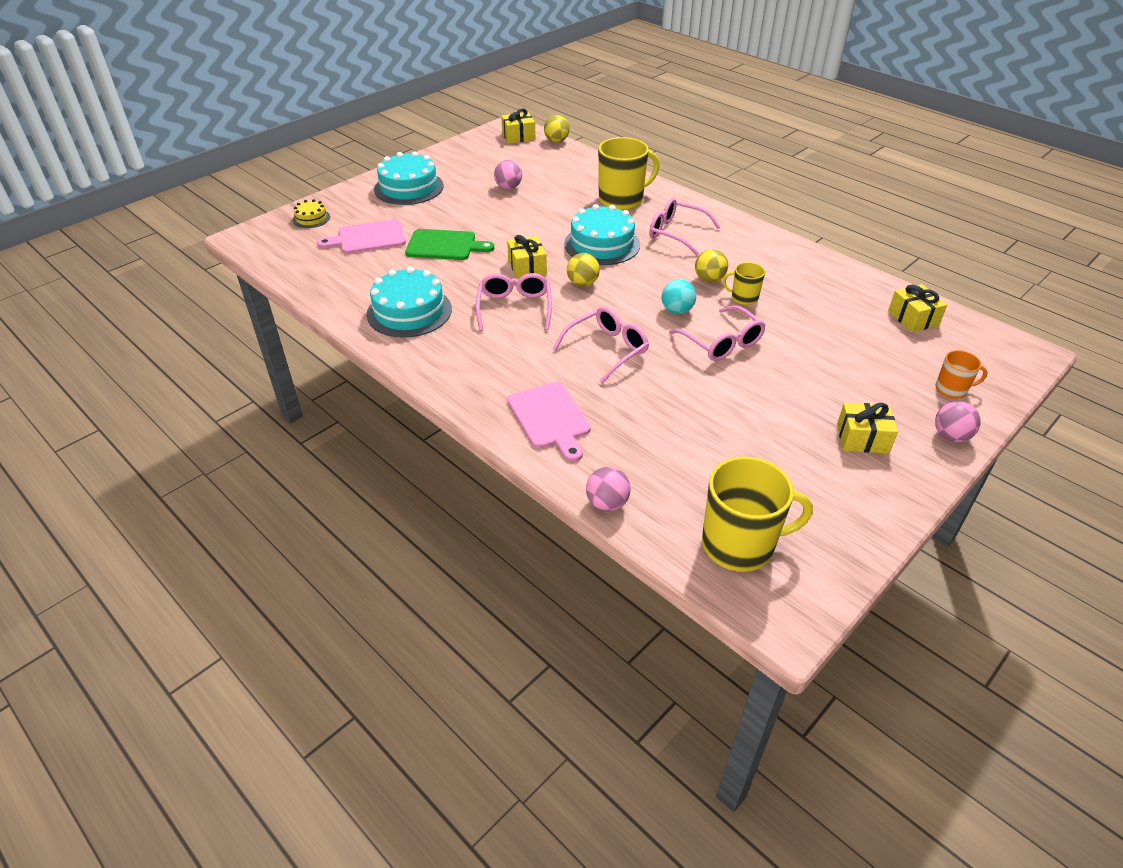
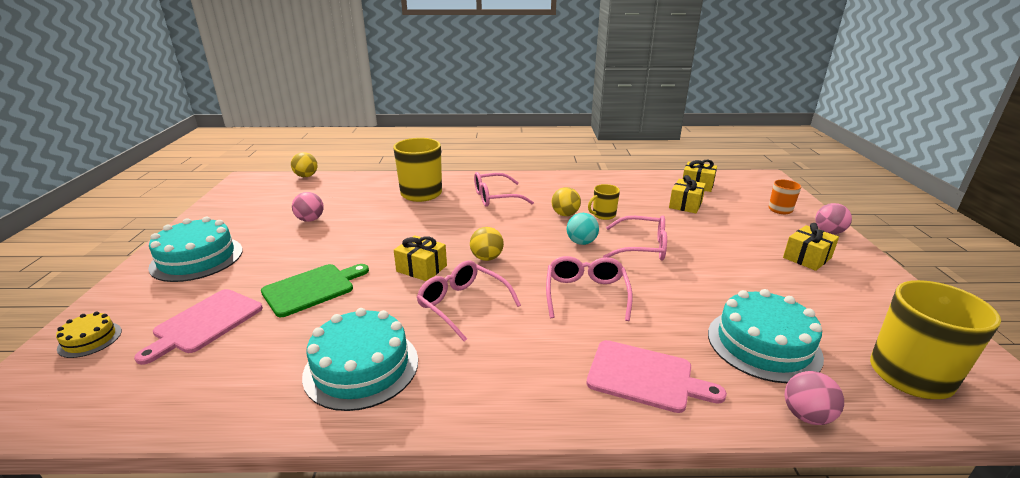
camera: 45 degrees left, 15 degrees down
(518, 136) = (265, 184): yellow gift -> yellow gift (685, 205)
(602, 244) = (455, 225): turquoise cake -> turquoise cake (763, 344)

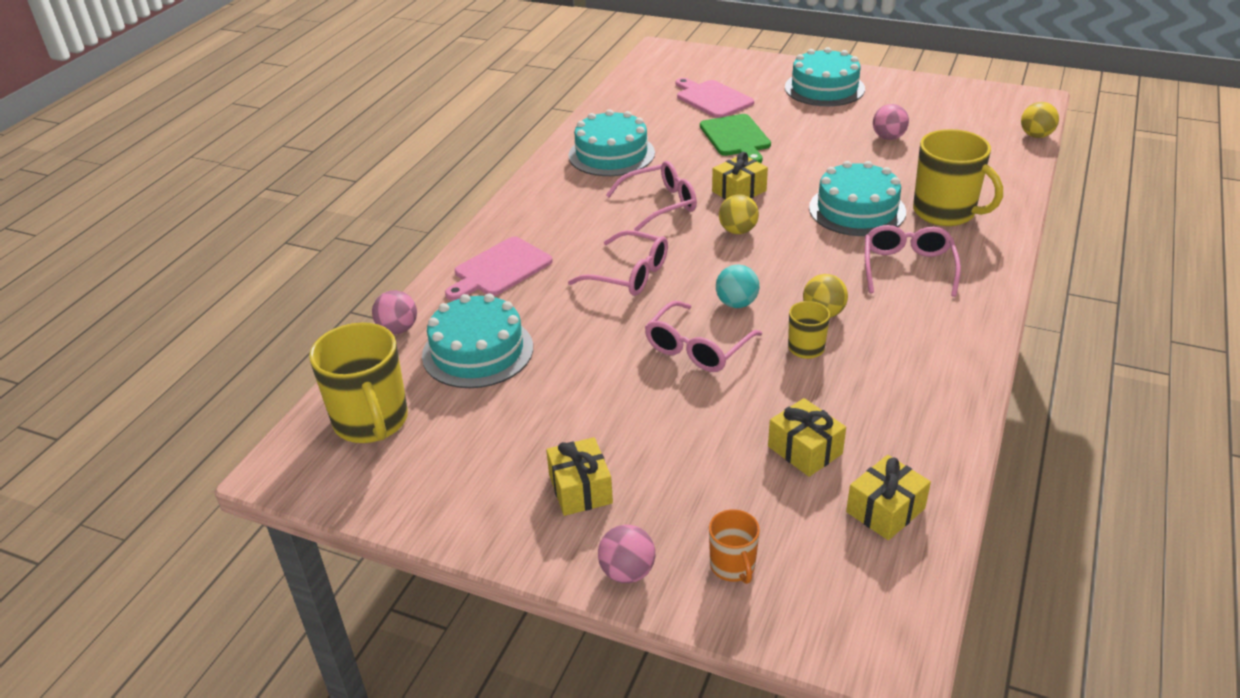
camera: 115 degrees right, 10 degrees up
(90, 339) = (718, 64): yellow cake -> none
(431, 219) = (857, 210): none -> turquoise cake

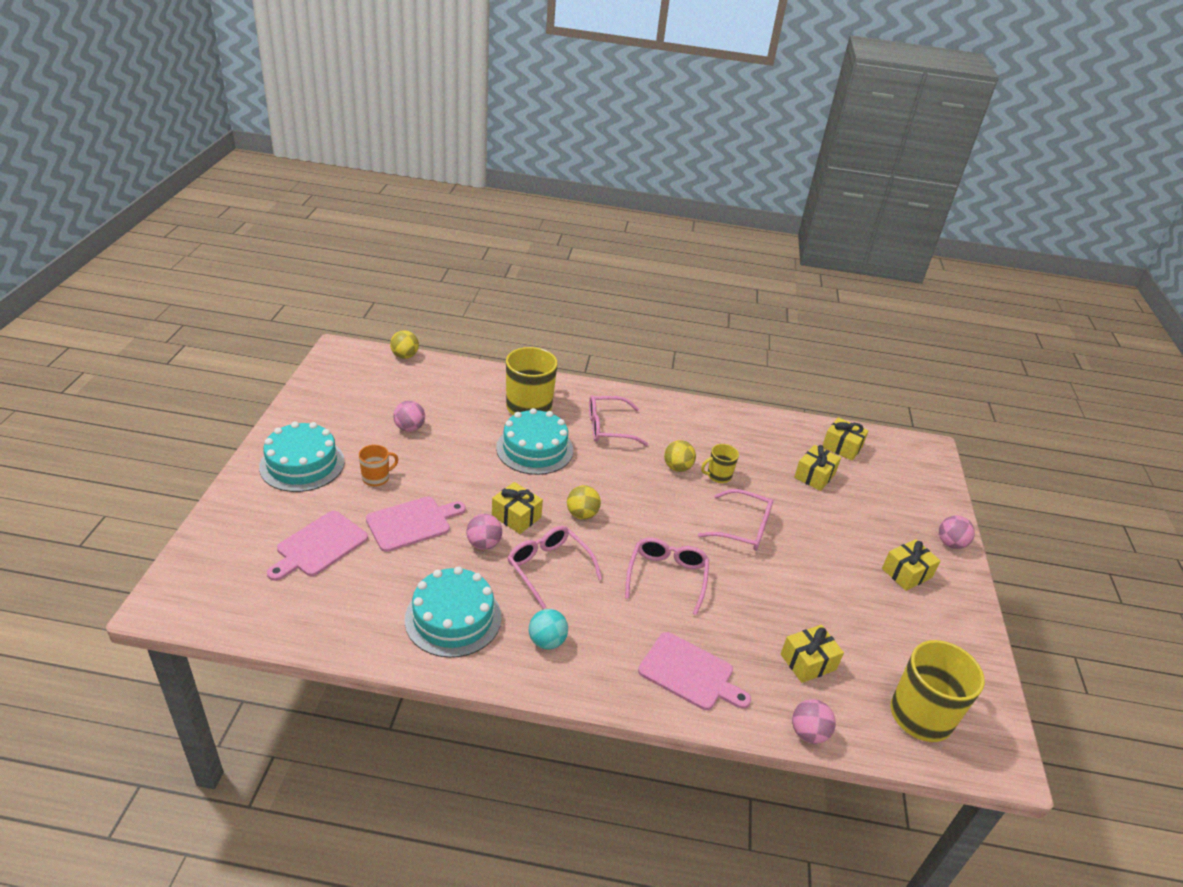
camera: 110 degrees left, 0 degrees up
(477, 351) = (808, 662): turquoise cake -> yellow gift
(701, 172) = (484, 544): none -> pink ball
(733, 566) = (917, 502): orange mug -> orange mug (376, 478)
(736, 138) = (412, 523): green cutting board -> pink cutting board
(736, 303) = (682, 511): turquoise ball -> turquoise ball (547, 641)

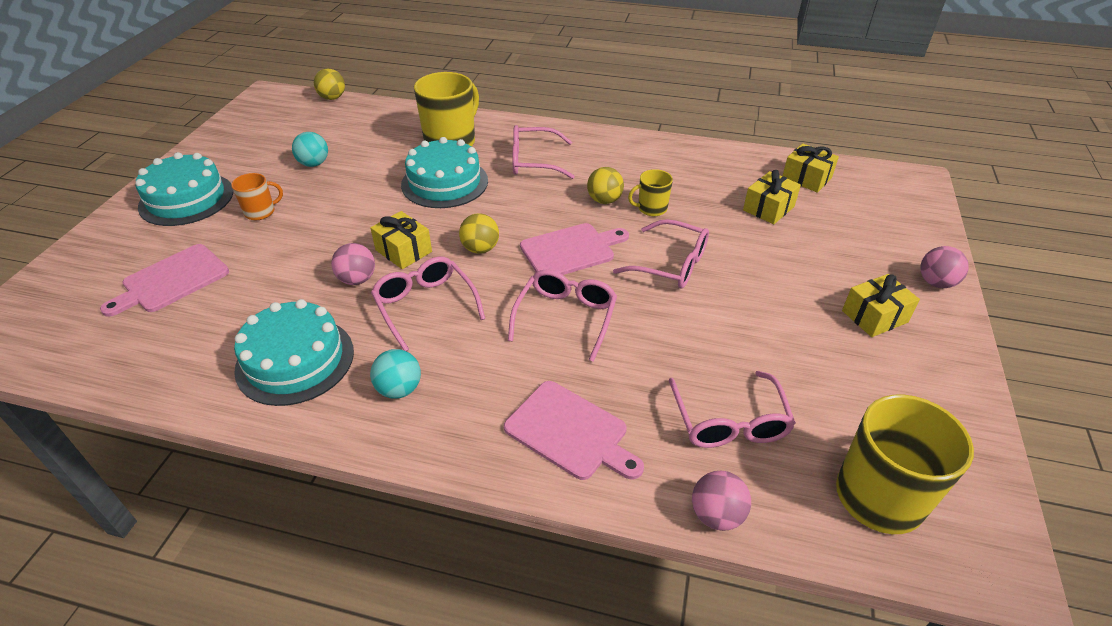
camera: 10 degrees right, 5 degrees up
(409, 428) = (314, 164): pink ball -> turquoise ball
(412, 523) = (283, 257): pink cutting board -> pink cutting board (571, 250)
(808, 662) = (729, 422): yellow gift -> pink glasses

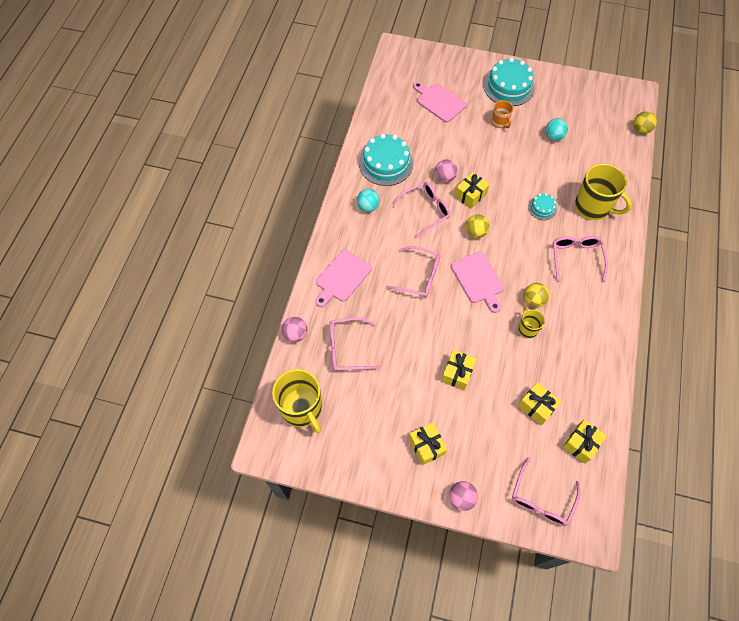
camera: 90 degrees right, 20 degrees up
(444, 183) = (542, 208): turquoise cake -> turquoise cake, size x0.50
(671, 264) = (468, 335): pink glasses -> pink glasses (541, 499)
(740, 279) = (457, 373): none -> yellow gift

